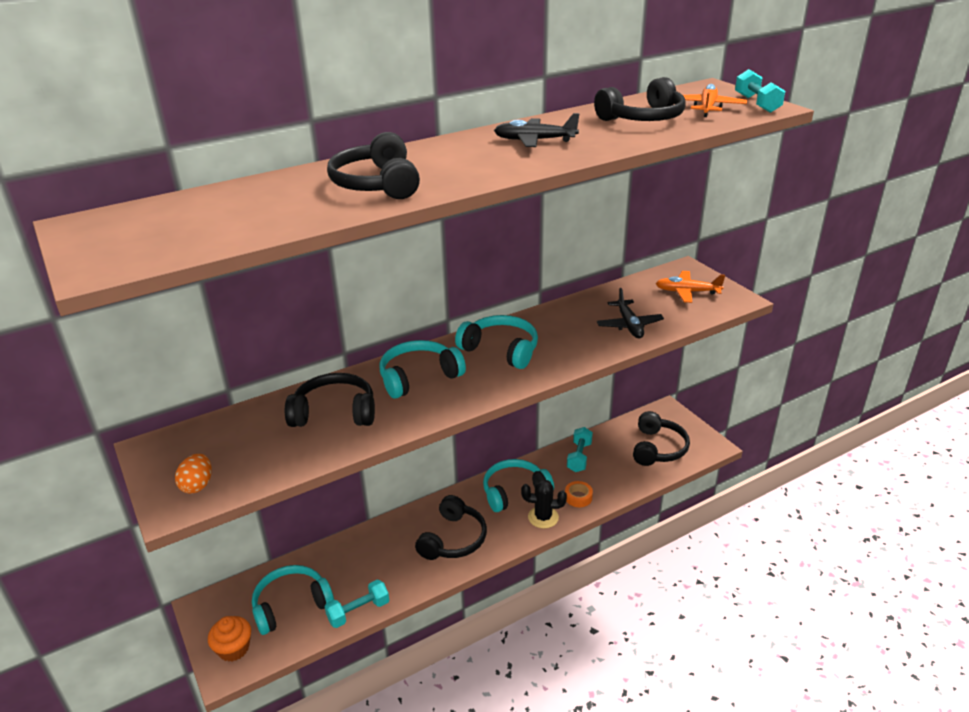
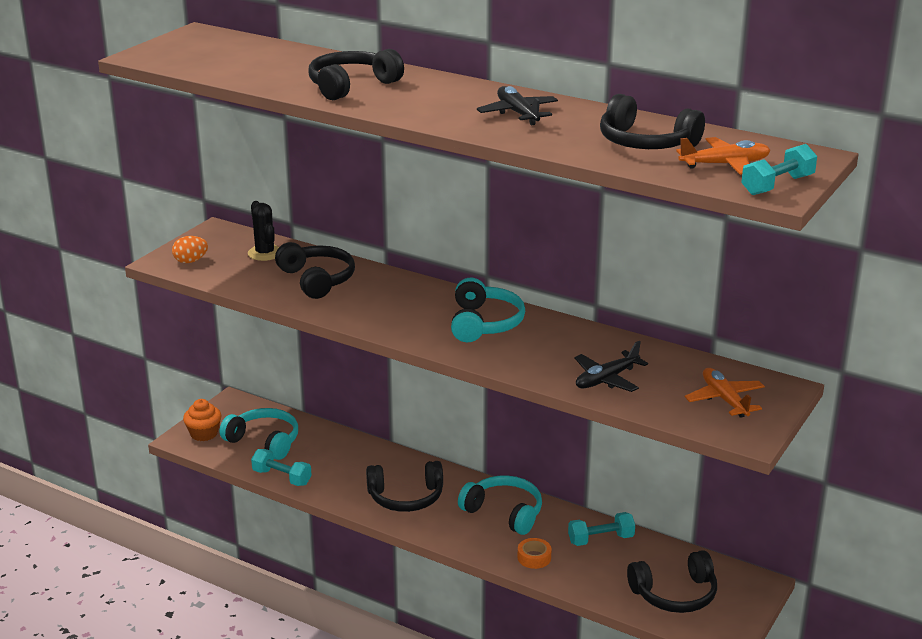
camera: 60 degrees right, 5 degrees down
(419, 377) = (400, 298): turquoise headphones -> none
(543, 517) = (483, 543): black cactus -> black cactus (265, 253)

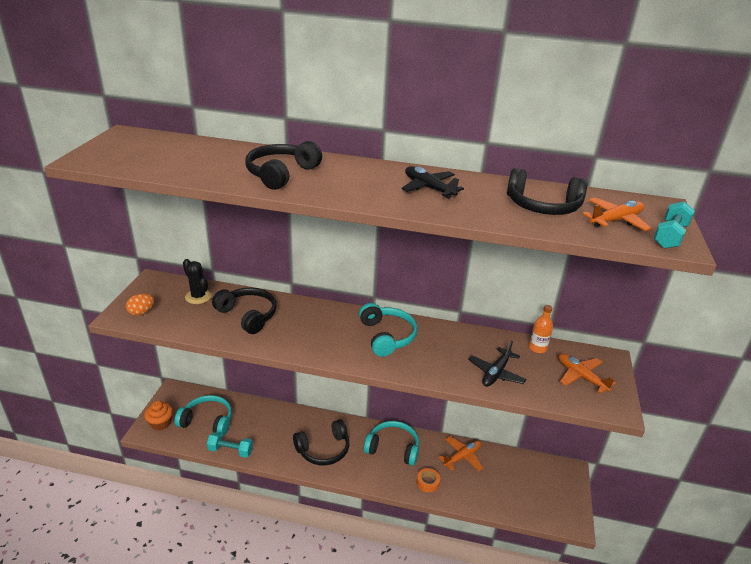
camera: 20 degrees left, 5 degrees up
(600, 539) = (462, 457): turquoise dumbbell -> orange plane
(675, 594) = (527, 492): black headphones -> none
(686, 363) = (537, 348): none -> orange bottle

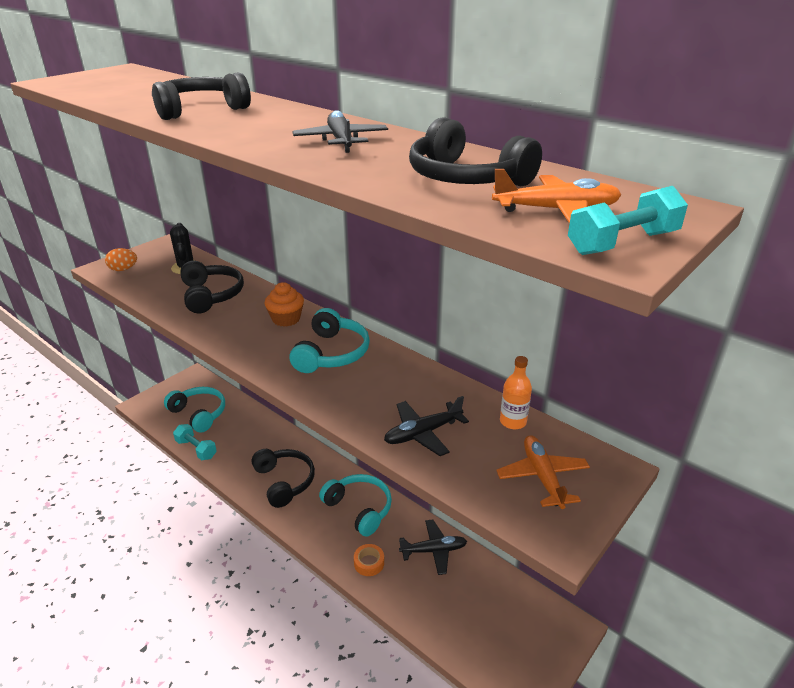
camera: 30 degrees right, 0 degrees up
(160, 423) = (159, 401): orange cupcake -> orange cupcake (286, 319)
(323, 449) = (284, 481): black headphones -> black headphones turned 120 degrees counterclockwise
(462, 457) = (434, 550): orange plane -> black plane

